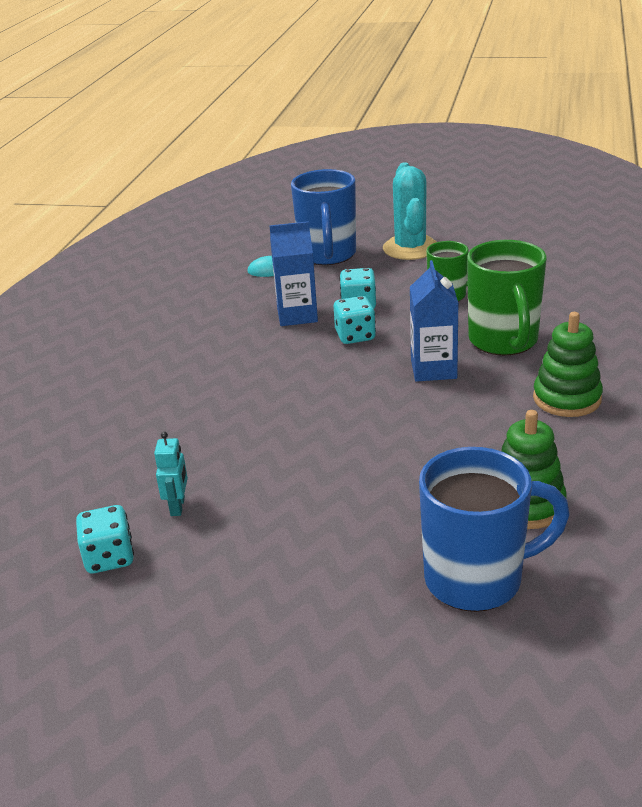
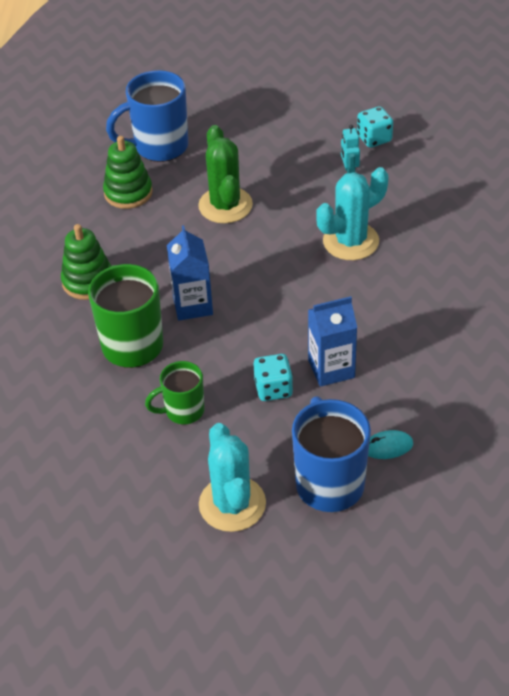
camera: 170 degrees right, 15 degrees up
(222, 419) = (350, 241): none -> turquoise cactus
(355, 336) = (267, 342): turquoise dice -> none
(376, 474) = (225, 205): none -> green cactus

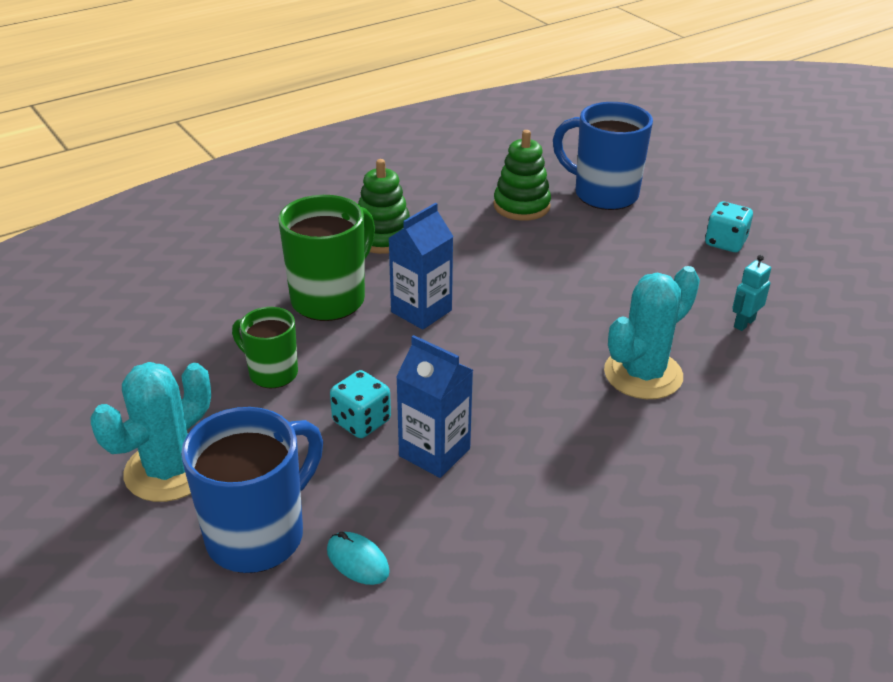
camera: 50 degrees right, 10 degrees down
(225, 205) = (581, 267): green cactus -> none
(350, 241) = (643, 374): turquoise cactus -> turquoise cactus turned 60 degrees counterclockwise
(374, 138) = (820, 316): turquoise dice -> turquoise dice (725, 243)

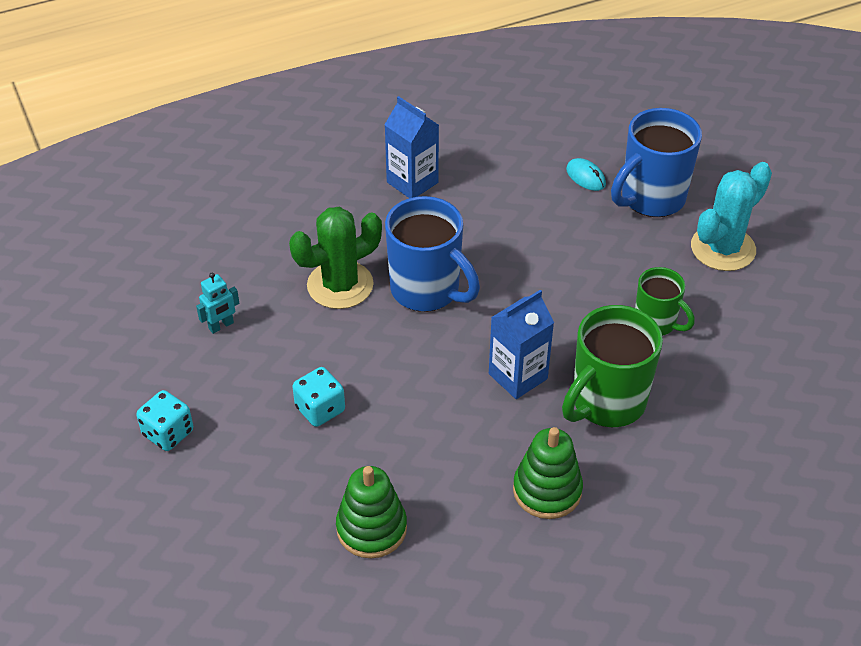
camera: 170 degrees left, 10 degrees up
(361, 421) = (580, 270): turquoise dice -> turquoise dice (320, 409)
(434, 452) = (526, 240): blue carton -> blue carton (412, 182)
(603, 194) = (262, 539): blue mug -> blue mug (427, 290)
(643, 374) = (340, 285): turquoise cactus -> green cactus

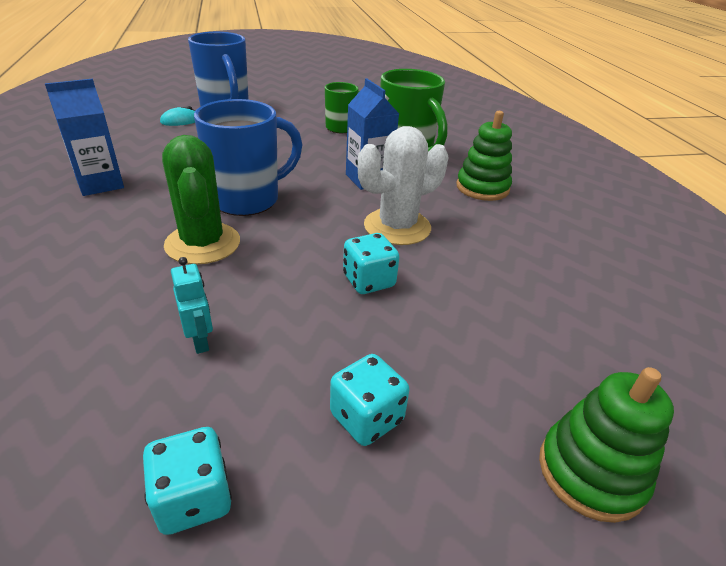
camera: 80 degrees left, 10 degrees down
(101, 366) = (193, 498): none -> turquoise dice
(371, 528) = (521, 272): green stacking toy -> green stacking toy (591, 472)
(420, 417) = (397, 227): none -> white cactus
(723, 248) = (289, 100): turquoise cactus -> none

